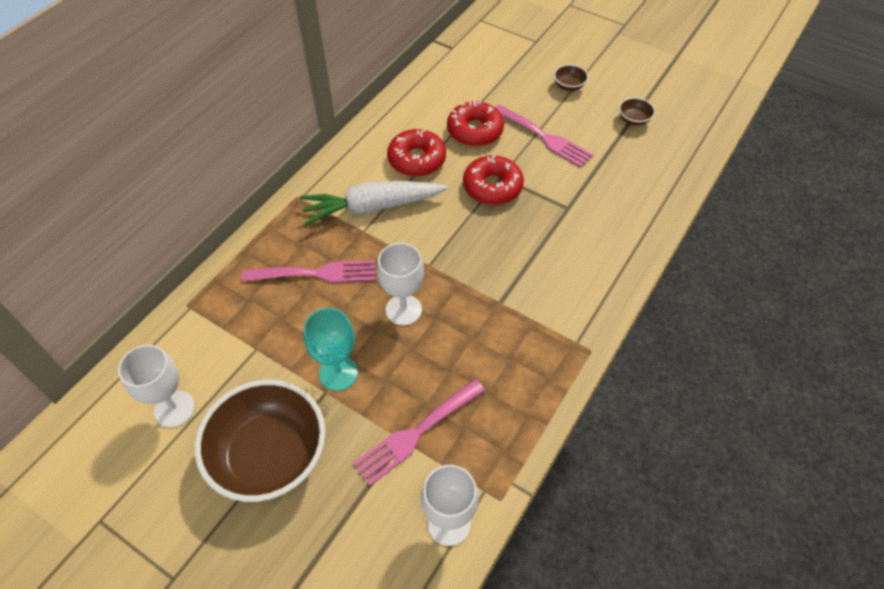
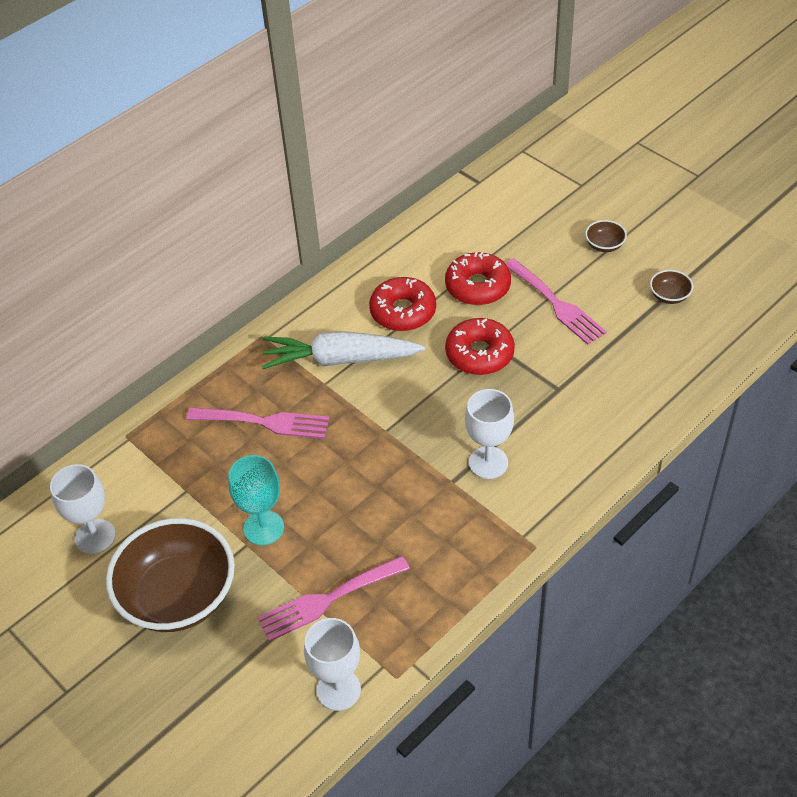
camera: 15 degrees right, 5 degrees down
(403, 310) = (346, 474): white goblet -> white goblet (488, 462)

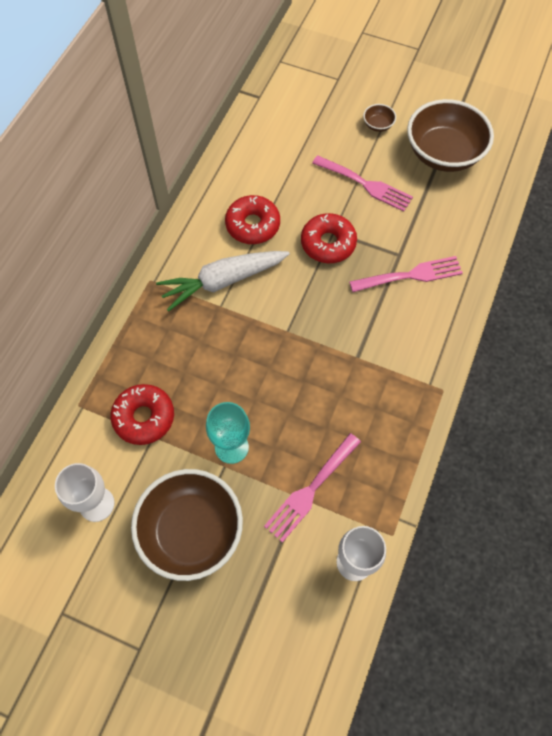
camera: 25 degrees left, 15 degrees up
(264, 422) = (188, 355): pink fork -> pink fork (411, 275)
(477, 286) = (300, 186): red donut -> red donut (144, 417)
(488, 462) = (377, 332): white goblet -> none
(669, 296) = (443, 154): brown bowl -> brown bowl, size x2.49

